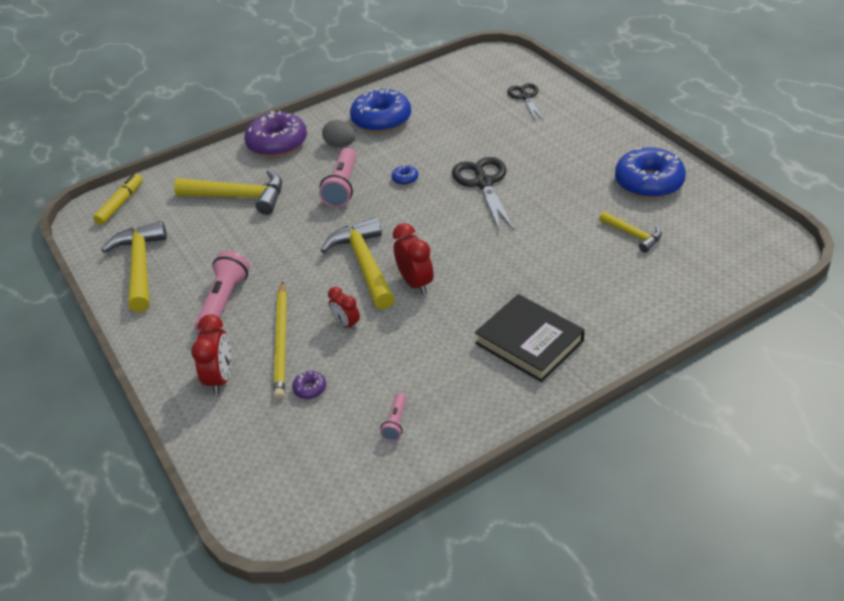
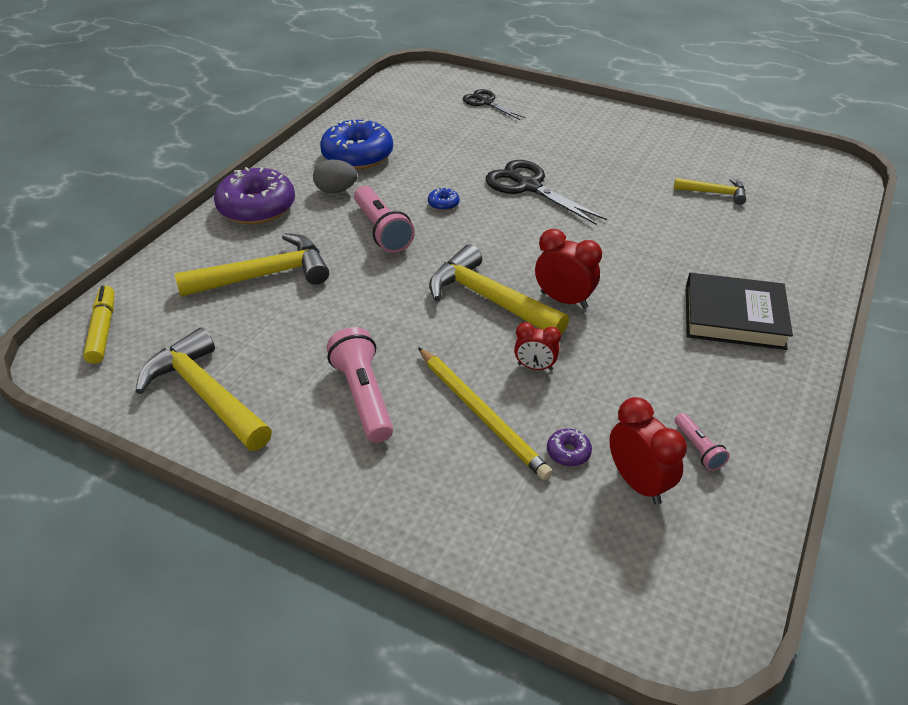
camera: 35 degrees left, 0 degrees up
(220, 378) = (449, 486): red clock -> red clock (638, 483)
(649, 182) = (677, 146): blue donut -> none

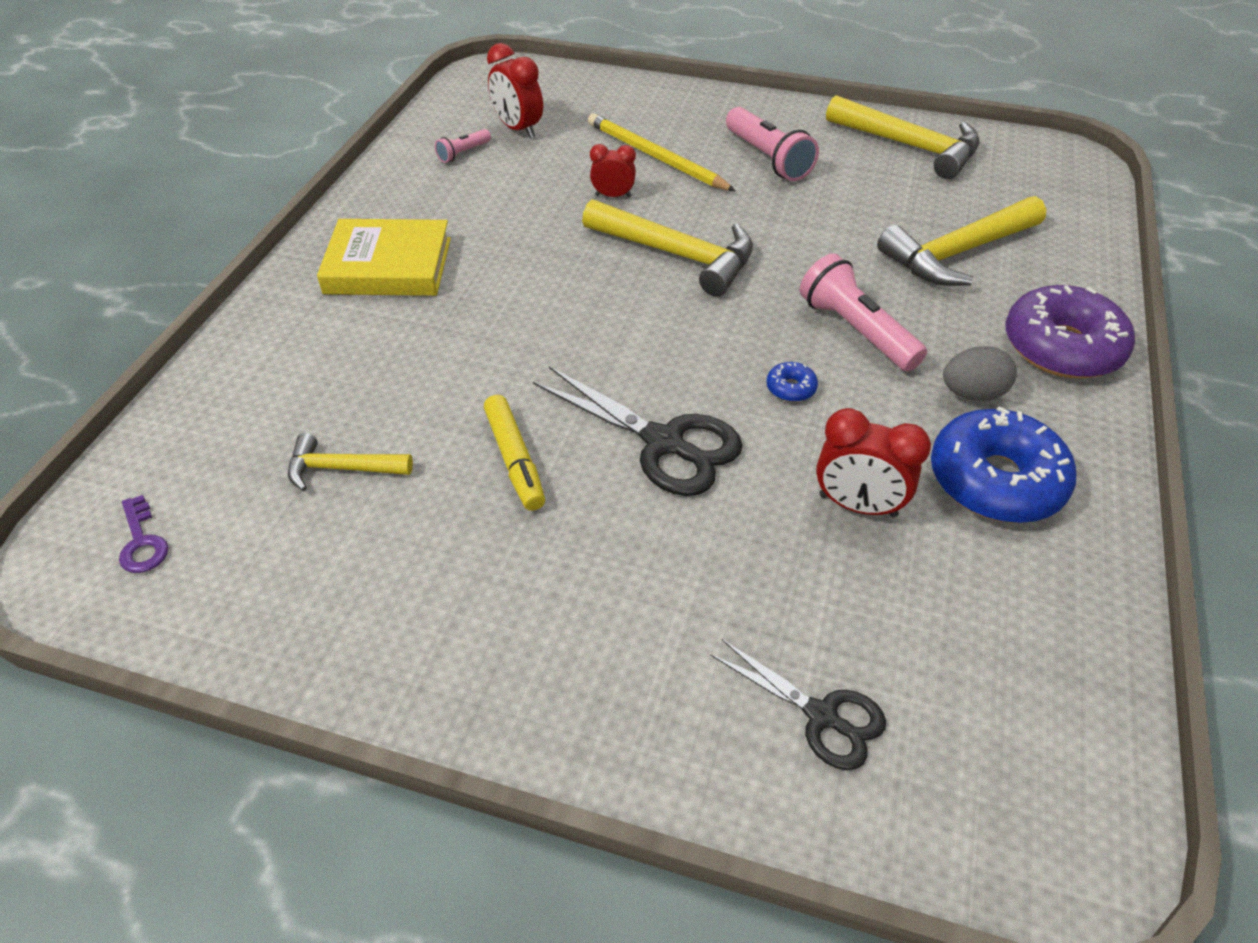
camera: 170 degrees right, 5 degrees up
(103, 330) = (1066, 182): yellow marker -> yellow marker (515, 459)
(563, 300) = (589, 263): red clock -> red clock (857, 505)
(568, 452) = (575, 141): purple donut -> none
(698, 448) = (463, 153): pink flashlight -> pink flashlight turned 105 degrees counterclockwise
(734, 317) = (388, 266): black book -> yellow book
(807, 175) = (142, 541): none -> purple key

